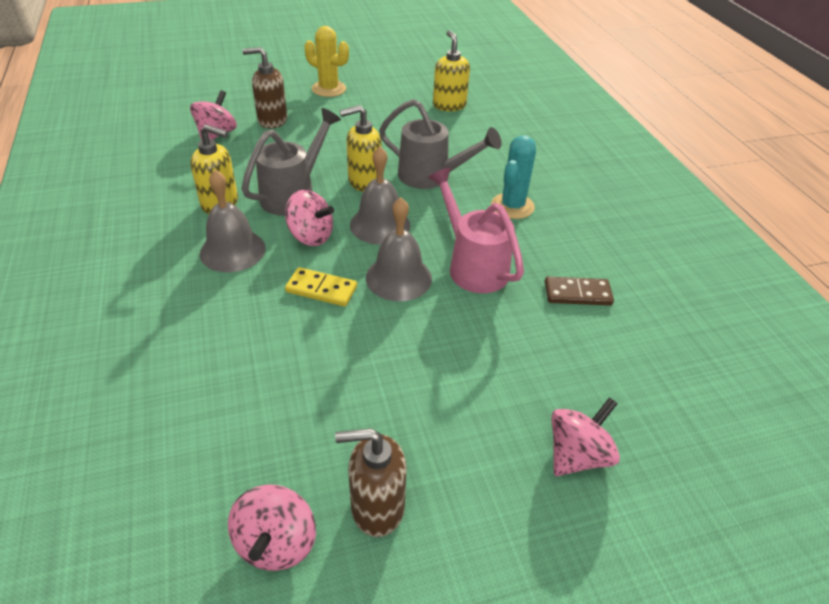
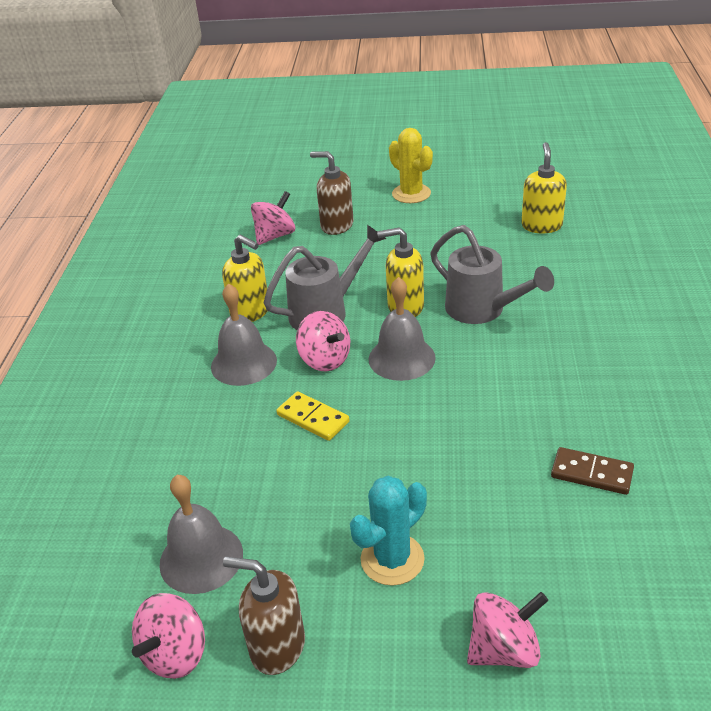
camera: 25 degrees right, 5 degrees down
(398, 278) = (396, 420): grey bell -> grey bell (201, 558)
(473, 266) = (484, 420): pink watering can -> none
(512, 206) = (562, 358): turquoise cactus -> turquoise cactus (392, 559)

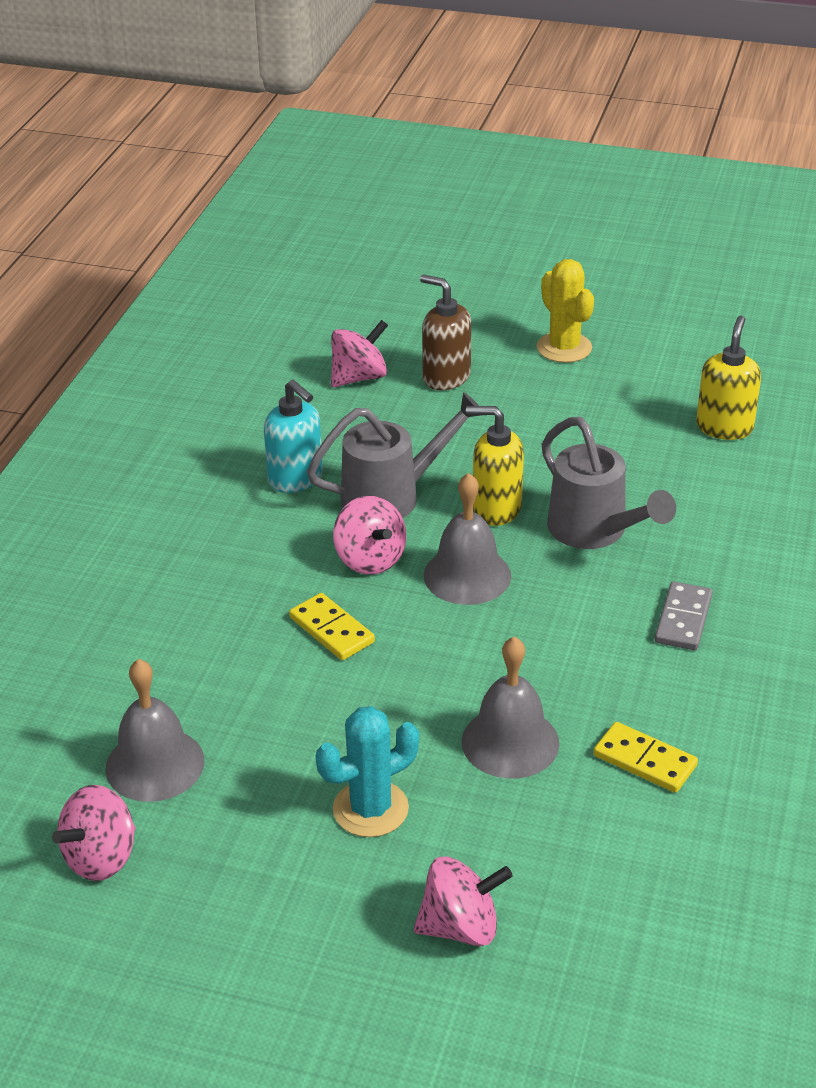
camera: 10 degrees right, 0 degrees up
(244, 363) = (268, 545): grey bell -> grey bell (510, 742)
(250, 312) = (296, 479): yellow soap dispenser -> turquoise soap dispenser
(277, 647) = (212, 873): brown soap dispenser -> none
(572, 360) = (683, 619): none -> grey domino
(592, 473) = (645, 760): brown domino -> yellow domino

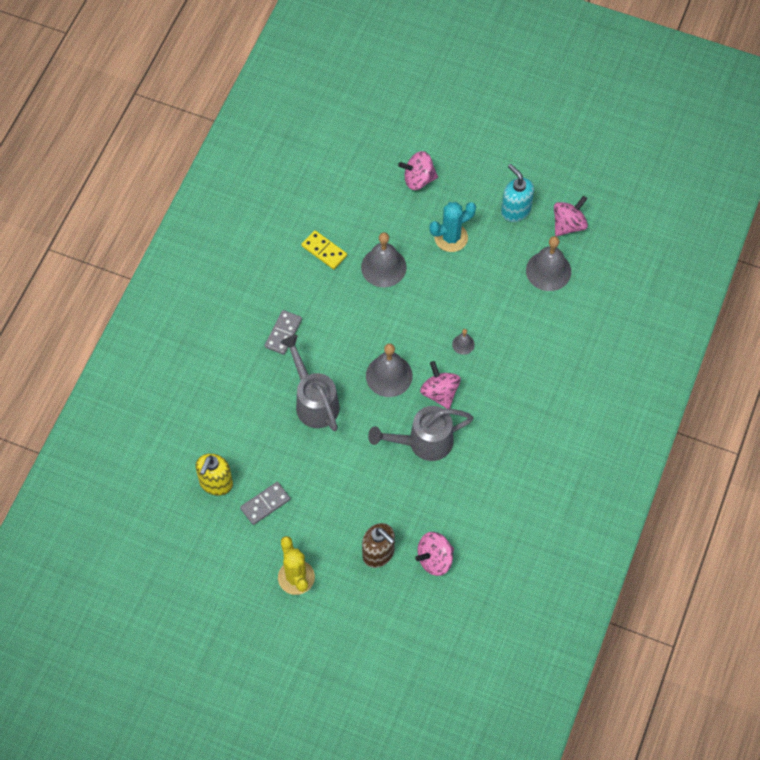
camera: 175 degrees left, 25 degrees up
(296, 479) = (478, 463): turquoise soap dispenser -> turquoise soap dispenser (515, 210)
(331, 630) = (463, 344): yellow domino -> grey bell
(496, 509) = (365, 425): yellow soap dispenser -> none
(636, 412) = (265, 504): none -> grey domino

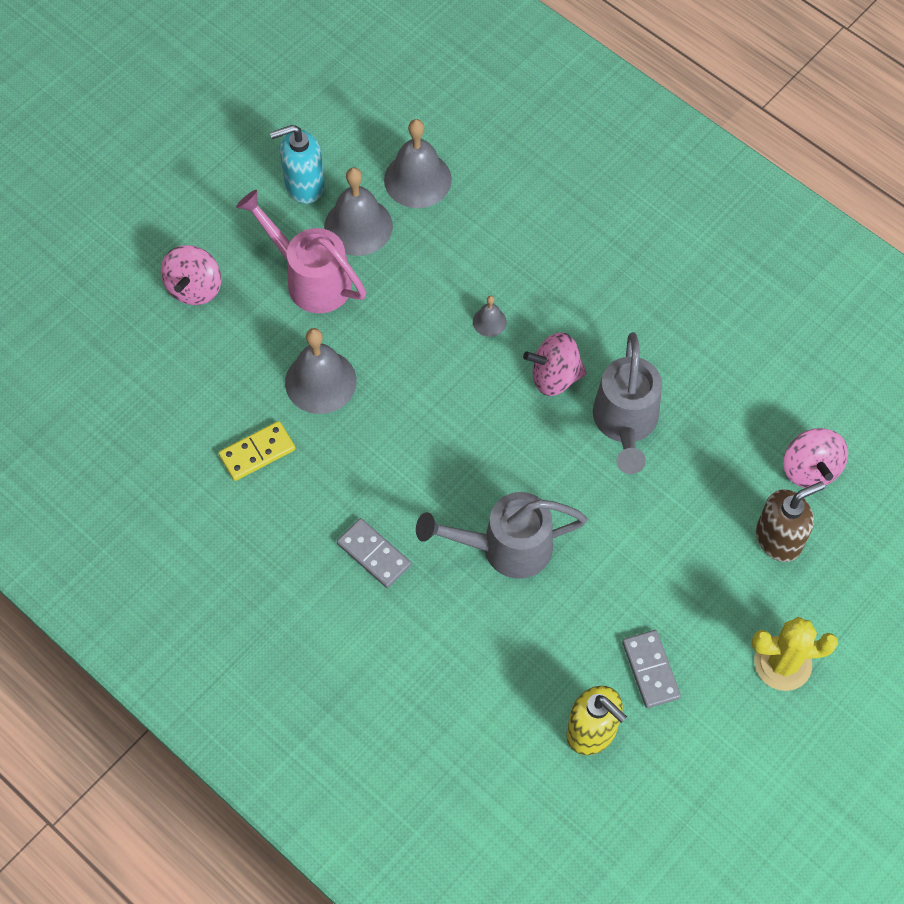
camera: 70 degrees left, 0 degrees up
(389, 375) = (502, 433): grey bell -> grey bell (358, 226)
(451, 237) = (311, 279): turquoise cactus -> pink watering can
(568, 225) = (356, 131): pink spinning top -> none

